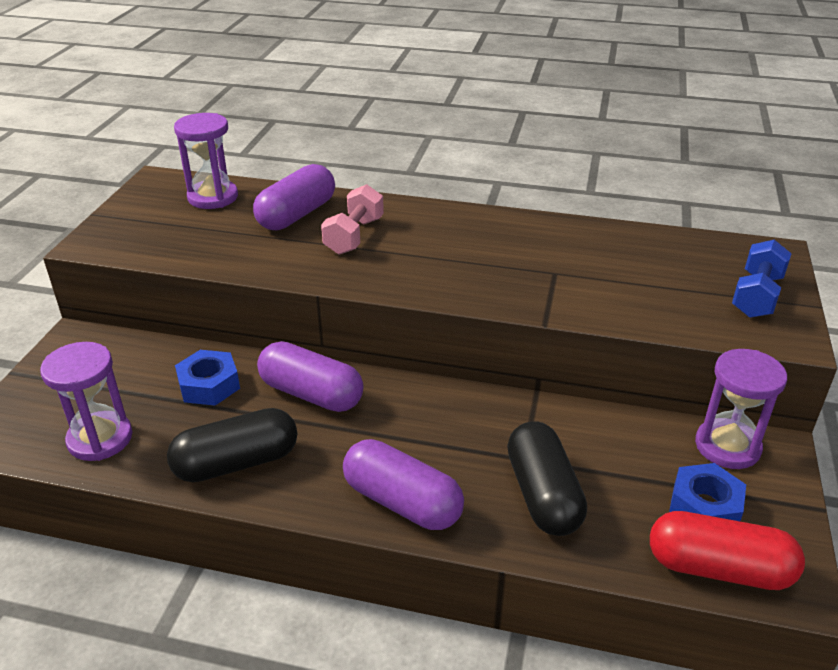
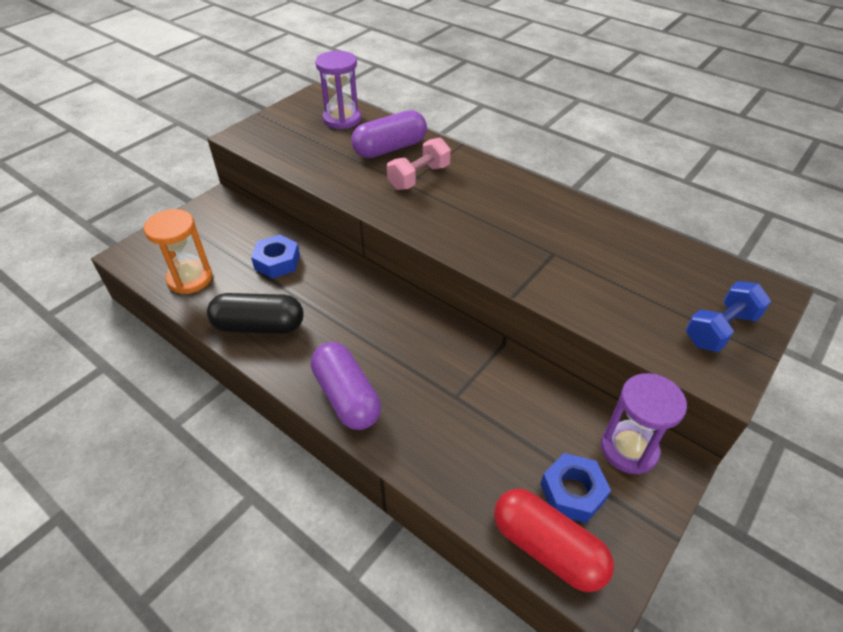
camera: 25 degrees right, 10 degrees up
(100, 439) = (190, 278): purple hourglass -> orange hourglass
(311, 394) = (338, 291): purple capsule -> none
(543, 494) = (450, 431): black capsule -> none

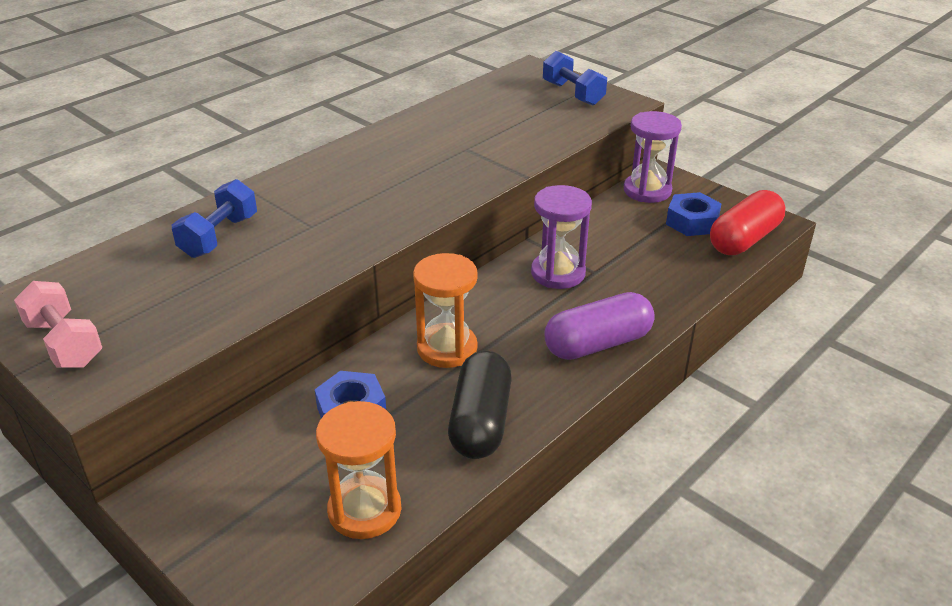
camera: 85 degrees left, 10 degrees down
(341, 302) = (447, 348): none -> orange hourglass
(342, 119) = (108, 277): purple hourglass -> purple hourglass (558, 273)
(390, 148) = (219, 236): purple capsule -> blue dumbbell
(419, 177) = (300, 217): pink dumbbell -> pink dumbbell (64, 343)

